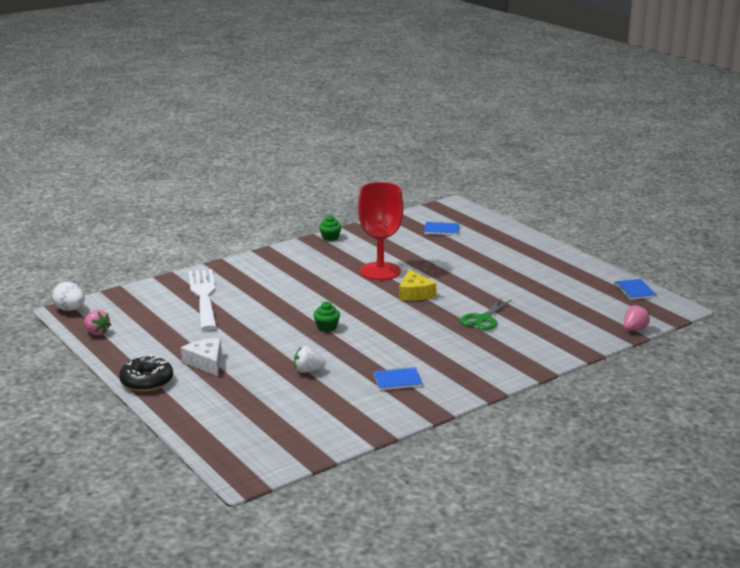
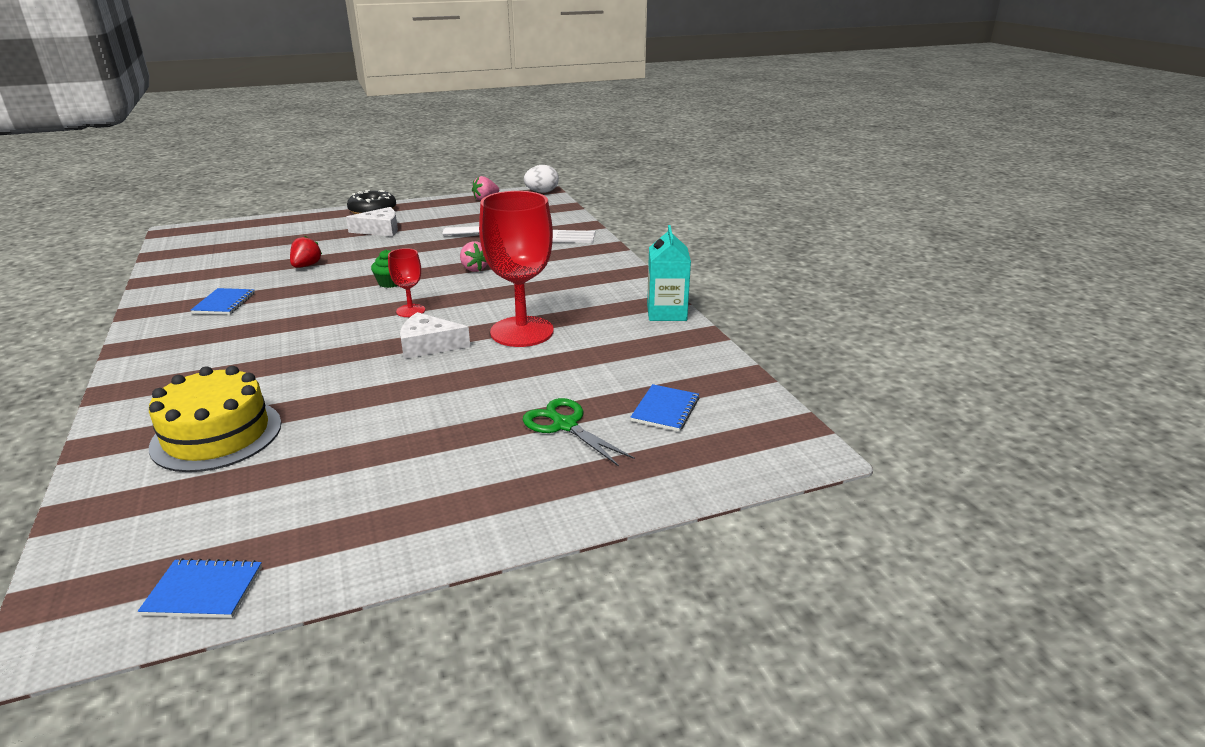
camera: 105 degrees right, 5 degrees up
(308, 371) = (306, 266): white strawberry -> red strawberry
(330, 238) = (666, 312): green cupcake -> turquoise carton
(370, 309) = (410, 311): none -> red goblet
(415, 293) = (428, 345): yellow cheese -> white cheese
(483, 319) = (295, 382): green scissors -> green scissors (565, 425)
(547, 323) = (217, 435): none -> yellow cake
(634, 329) = (75, 527): pink strawberry -> pink strawberry (474, 269)

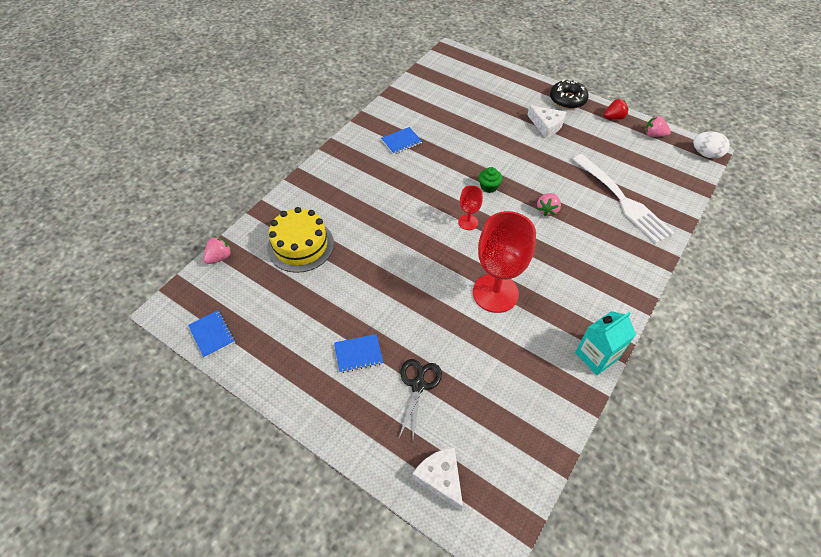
camera: 55 degrees right, 25 degrees up
(79, 524) = (219, 257): none -> pink strawberry
(306, 266) = (469, 135): red strawberry -> red strawberry (613, 117)
(428, 345) = (440, 260): white cheese -> white cheese (440, 478)
(565, 425) = (418, 385): green scissors -> black scissors
(665, 409) = (475, 428): blue notebook -> blue notebook (358, 354)

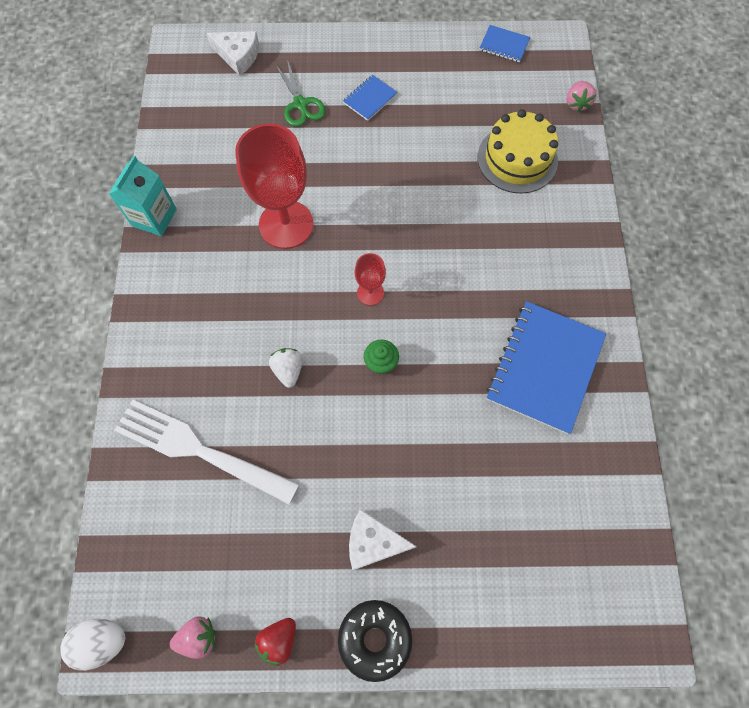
camera: 145 degrees right, 15 degrees up
(401, 141) = (544, 367): blue notebook -> blue notebook, size x2.15
(418, 385) = (300, 104): black scissors -> green scissors
(547, 210) = (288, 370): pink strawberry -> white strawberry

